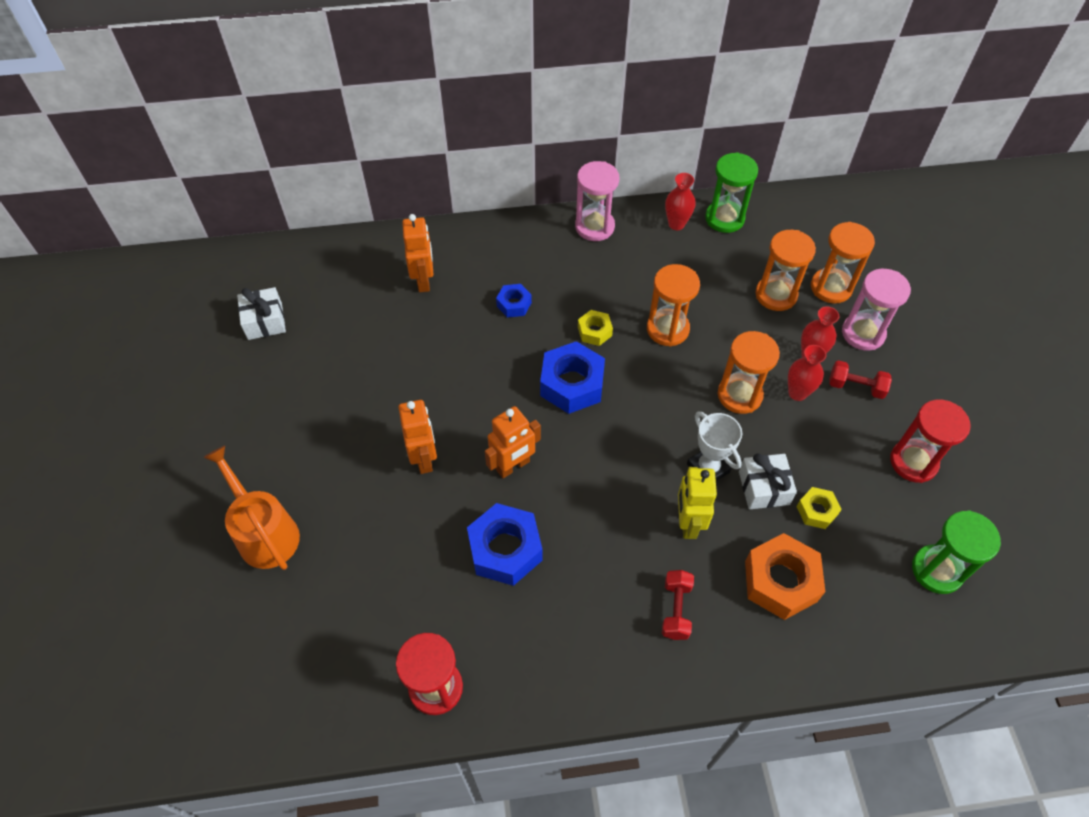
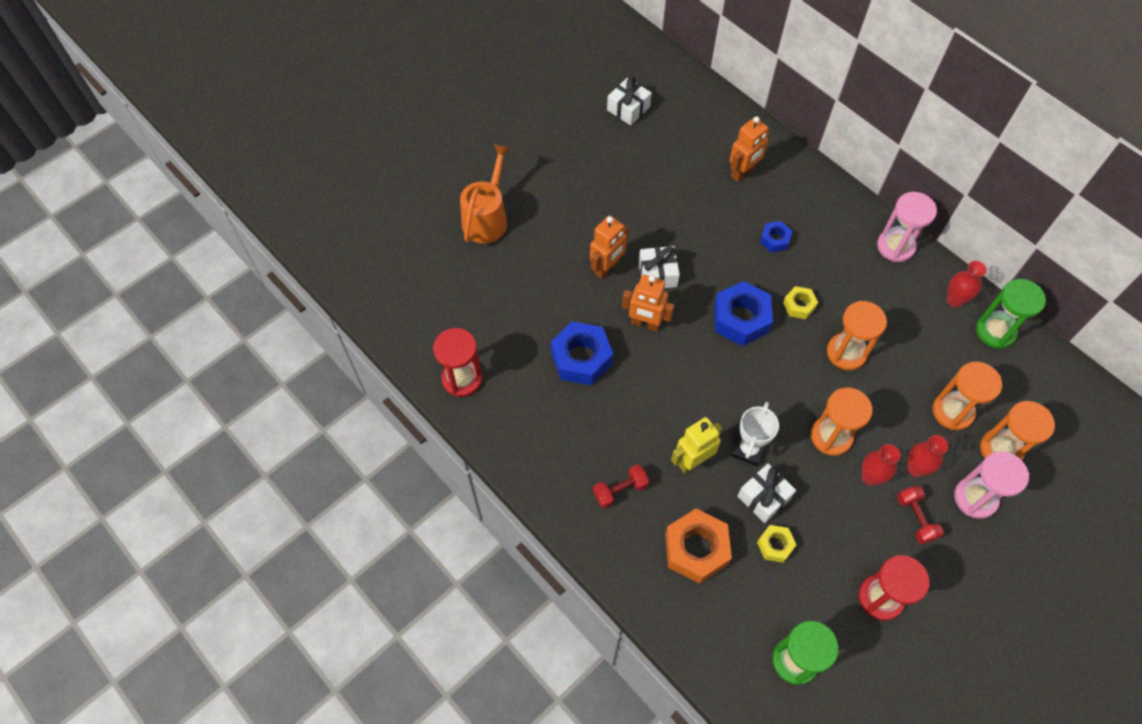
camera: 55 degrees right, 5 degrees up
(468, 419) = (657, 274): none -> white gift

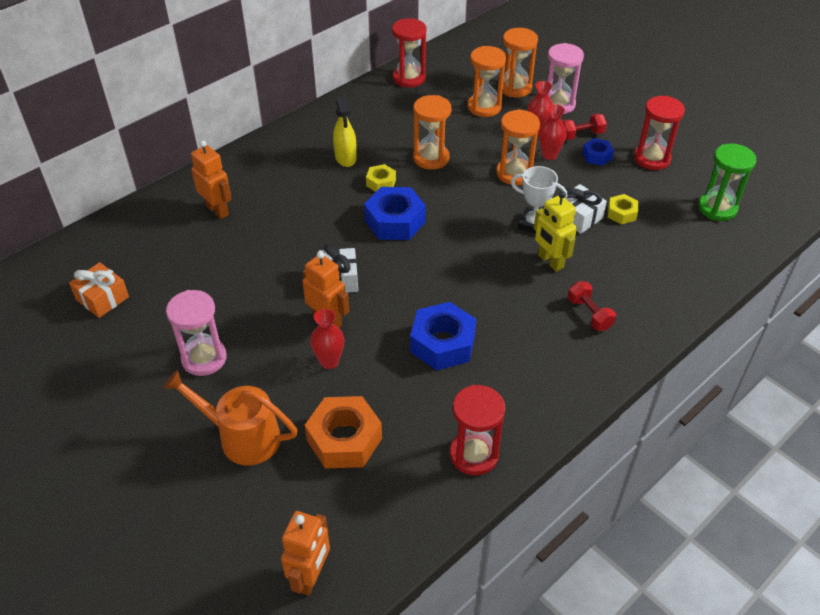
camera: 90 degrees left, 15 degrees down
(628, 108) = (102, 298): white gift -> orange gift
(645, 324) = (400, 291): orange robot -> orange robot (311, 576)
(696, 549) = (637, 263): orange nut -> orange nut (344, 439)
(774, 240) = (305, 193): blue nut -> blue nut (597, 156)
(835, 272) = (345, 158): none -> yellow spray bottle
(895, 246) = (320, 120): pink hourglass -> pink hourglass (204, 358)
(954, 300) = (378, 95): red vase -> red vase (329, 361)
(995, 331) = (409, 78): green hourglass -> red hourglass

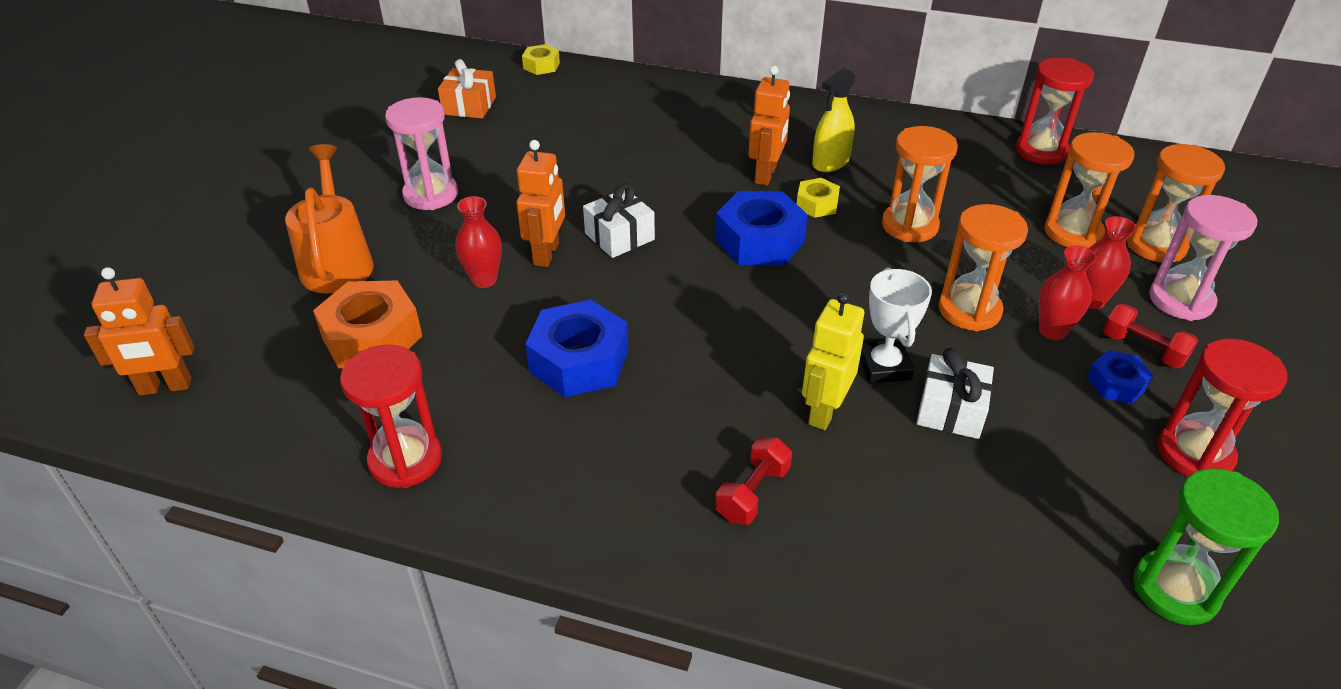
camera: 60 degrees right, 5 degrees down
(217, 210) = (652, 116): orange robot -> orange robot (766, 175)
(621, 213) = (1015, 458): yellow nut -> yellow nut (541, 65)

